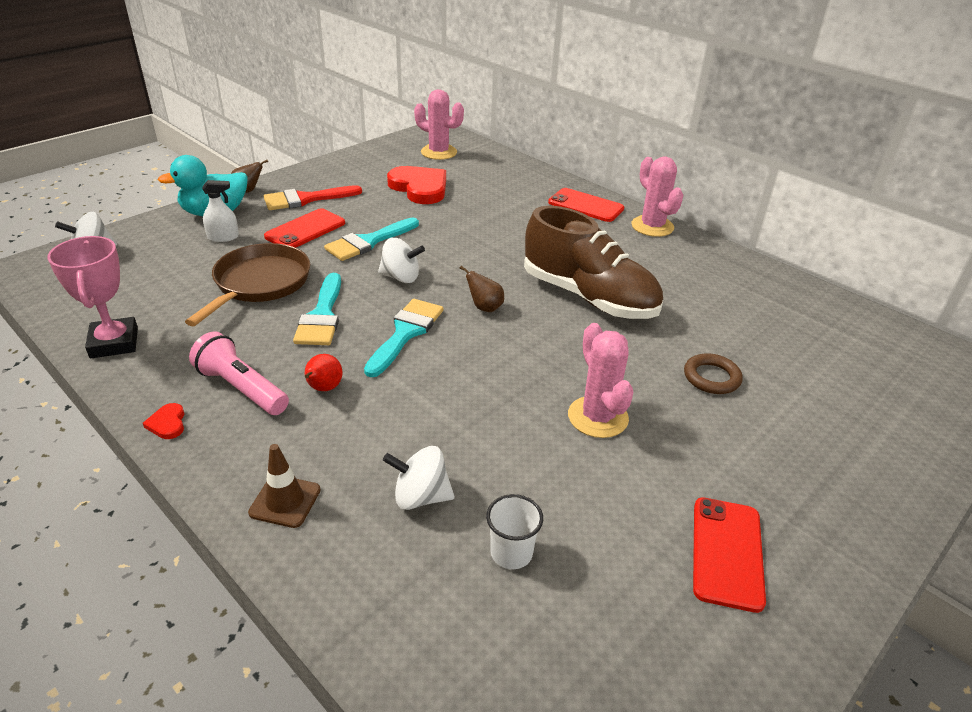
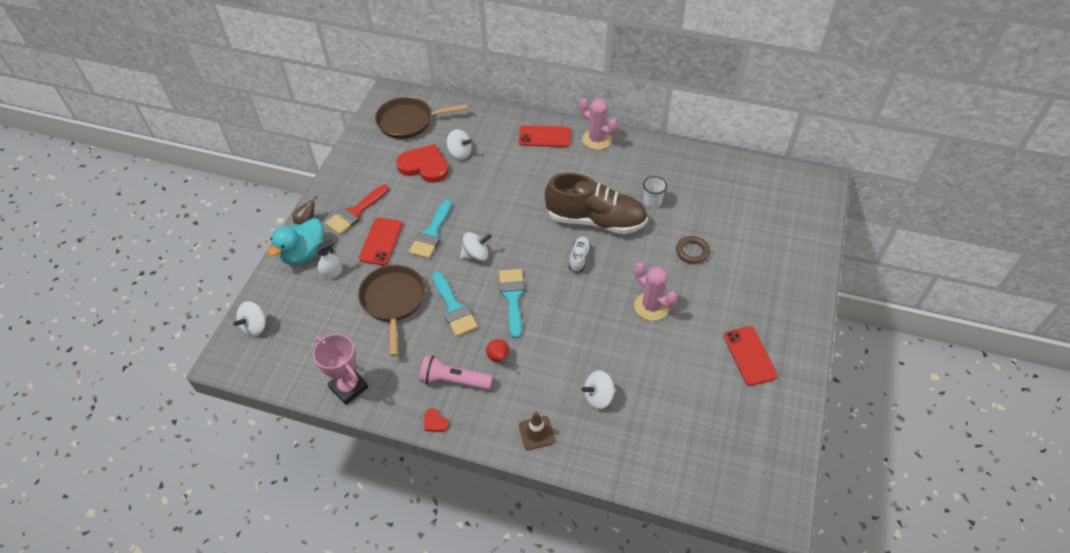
camera: 25 degrees left, 15 degrees up
(439, 152) = (409, 121): pink cactus -> brown pan
(470, 190) = (460, 153): none -> white spinning top
(485, 308) = (543, 256): brown pear -> none
(511, 553) = (659, 404): white cup -> white cup (652, 201)
(533, 326) = (579, 258): none -> white shoe

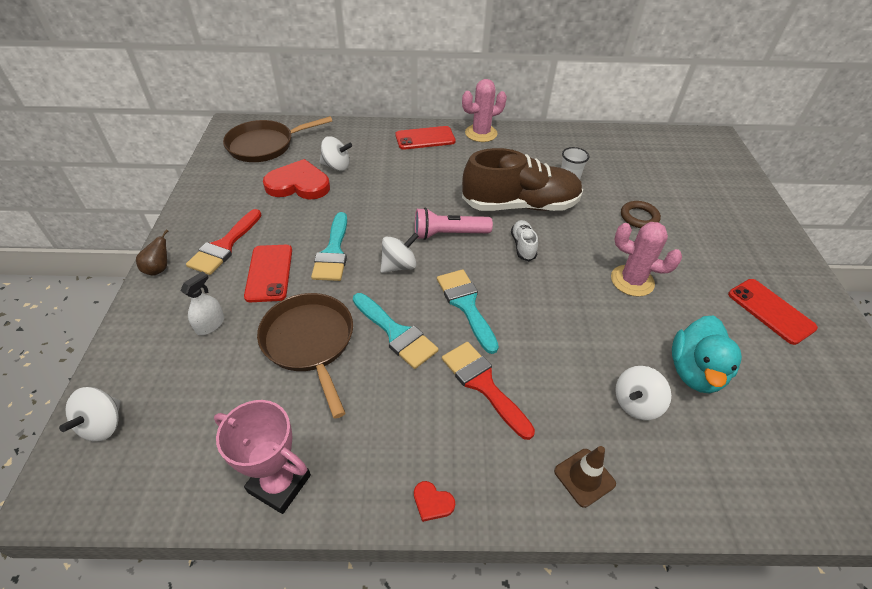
camera: 20 degrees left, 5 degrees down
(304, 254) = (163, 308): turquoise duck -> turquoise duck (695, 371)
(454, 380) = (435, 431): pink flashlight -> pink flashlight (449, 234)
(499, 358) = (483, 384): red pear -> red brush
(597, 139) = (481, 133): pink cactus -> pink cactus turned 45 degrees counterclockwise

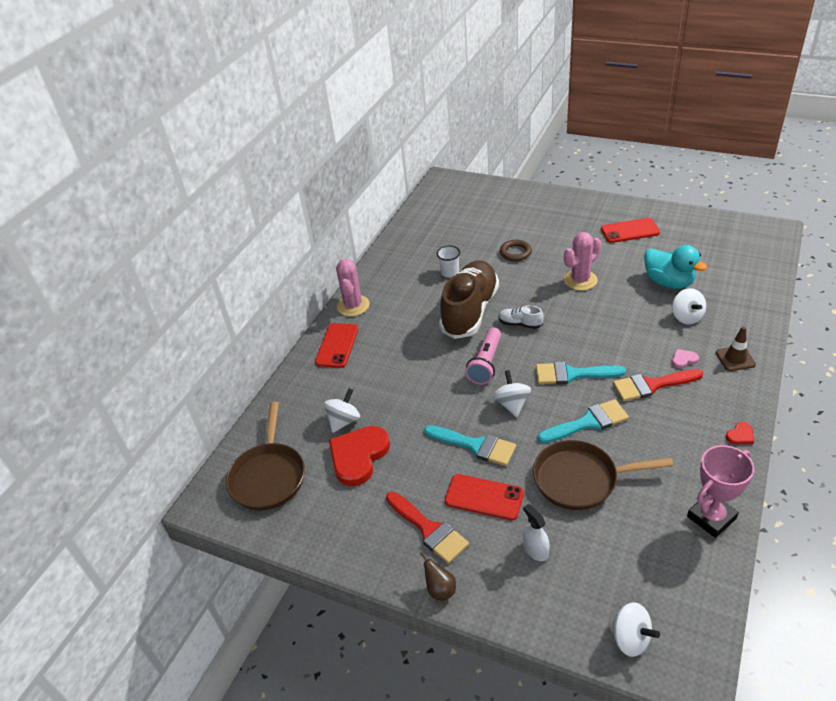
camera: 60 degrees left, 5 degrees down
(548, 412) = (683, 360): none -> pink heart

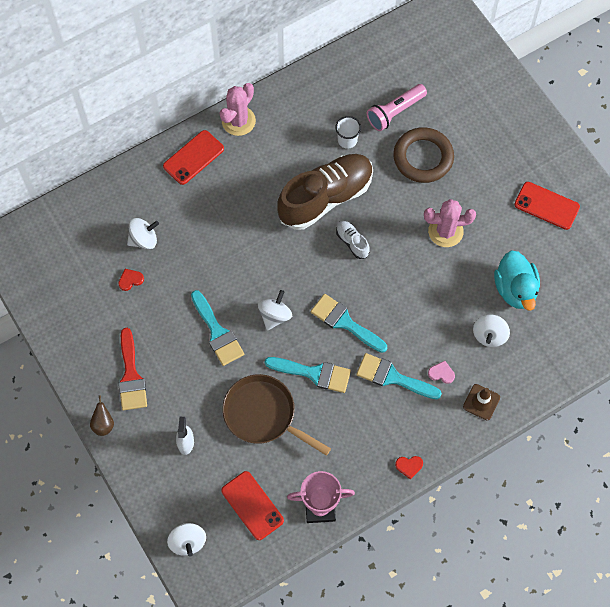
camera: 30 degrees right, 25 degrees up
(268, 476) = (58, 251): brown pan -> none
(358, 456) = (130, 280): red heart -> red heart, size x0.42
(484, 497) = (187, 379): red phone -> red phone (252, 505)
(486, 363) = (290, 263): pink flashlight -> pink flashlight (395, 112)
(515, 252) = (423, 157): brown ring -> brown ring, size x1.74
(652, 385) = (393, 377): red brush -> turquoise brush

